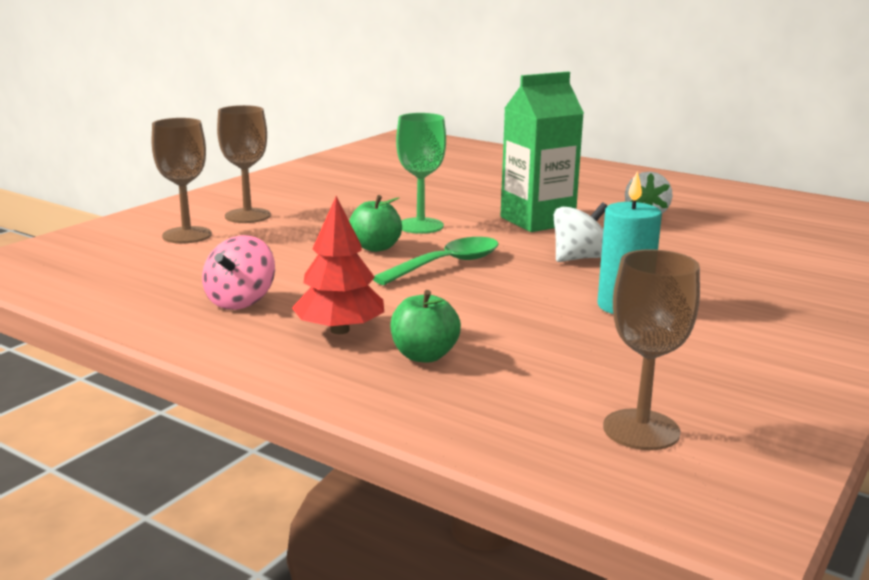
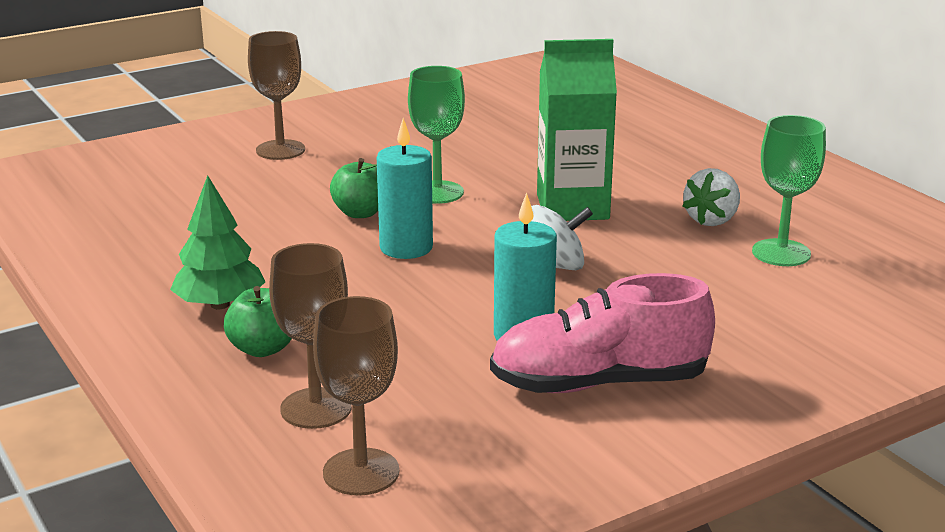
camera: 25 degrees right, 5 degrees up
(187, 235) = (200, 165): brown goblet -> brown goblet (316, 408)
(240, 301) = (169, 254): pink spinning top -> none
(340, 330) = (220, 304): red tree -> green tree
(447, 264) = (406, 248): green spoon -> turquoise candle
(719, 227) = (781, 253): none -> green goblet
(725, 326) = (599, 383): none -> pink shoe

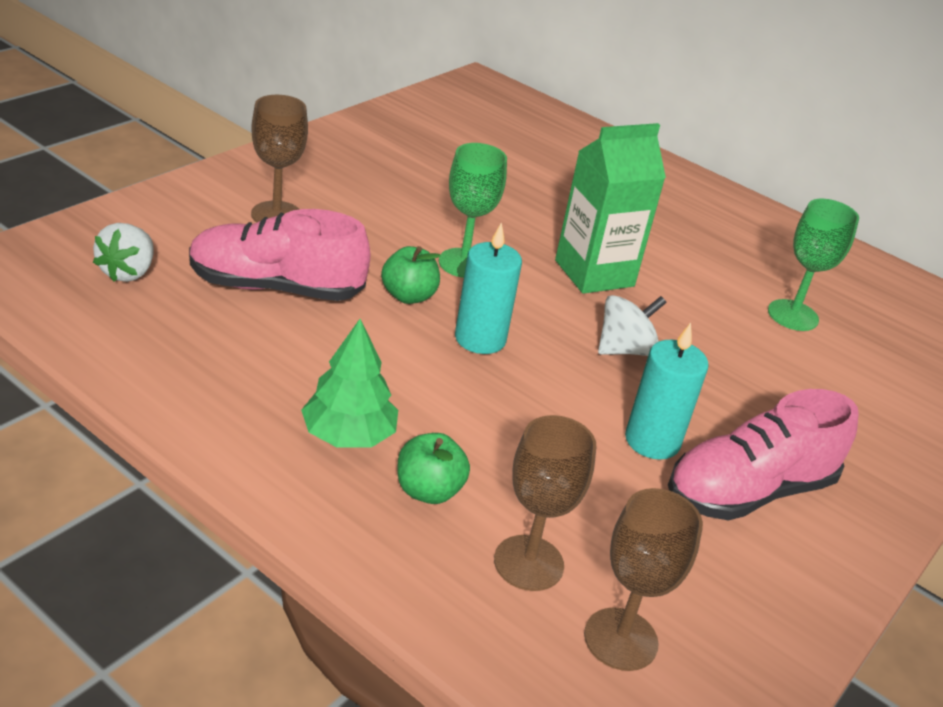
camera: 25 degrees left, 10 degrees up
(238, 200) = (276, 288): none -> pink shoe
(712, 220) = (717, 280): white strawberry -> white strawberry (128, 272)

